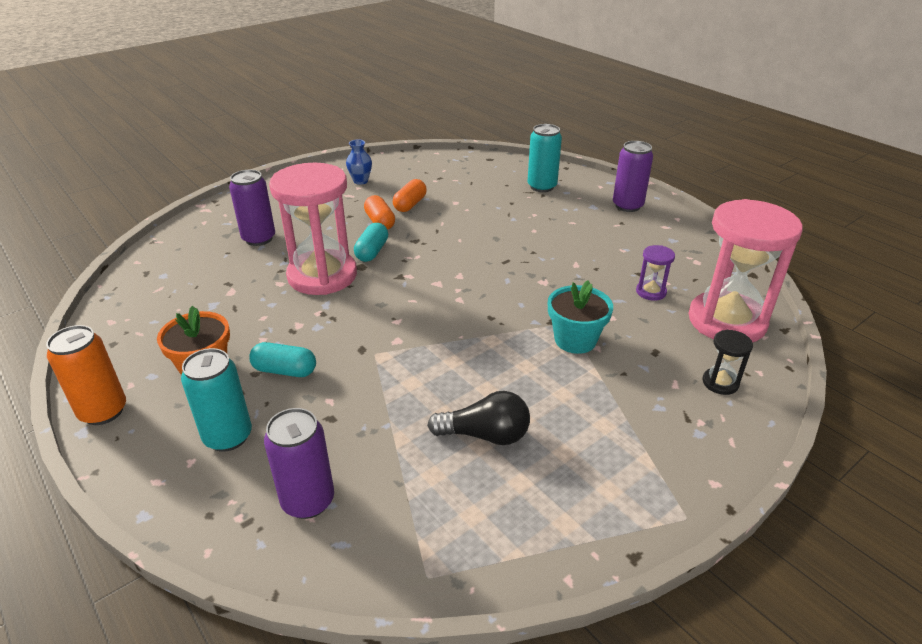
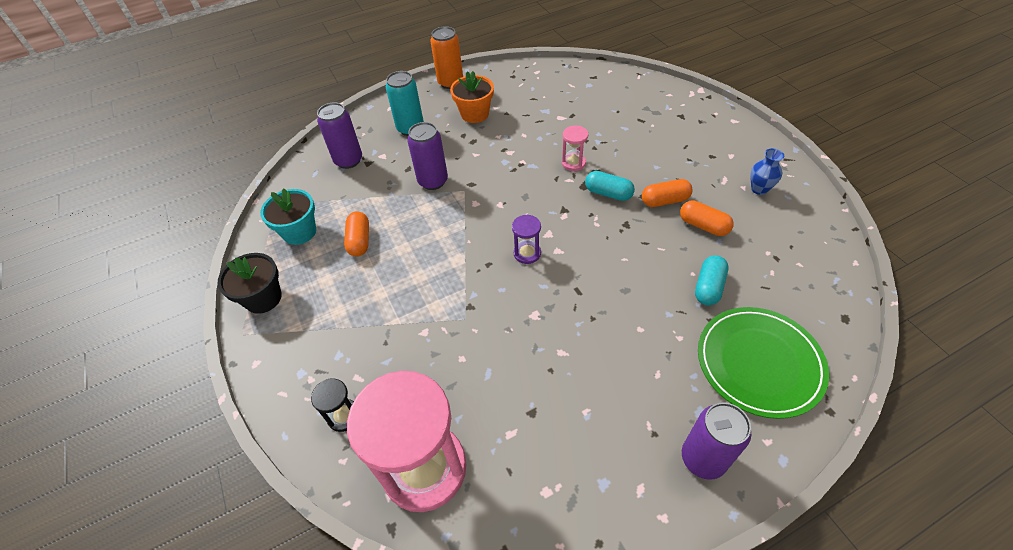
camera: 105 degrees right, 15 degrees up
(259, 239) = (638, 126): purple can -> purple can (433, 181)
(285, 370) = (460, 147): turquoise capsule -> turquoise capsule (708, 287)
(322, 275) = (573, 163): pink hourglass -> pink hourglass, size x0.42
(485, 435) = (360, 241): black light bulb -> orange capsule
(542, 186) = (759, 363): turquoise can -> green plate
(575, 340) = (439, 318): turquoise flower pot -> turquoise flower pot (299, 232)
(621, 515) = (263, 298): none -> black flower pot
(651, 292) = (494, 410): purple hourglass -> purple hourglass (527, 253)

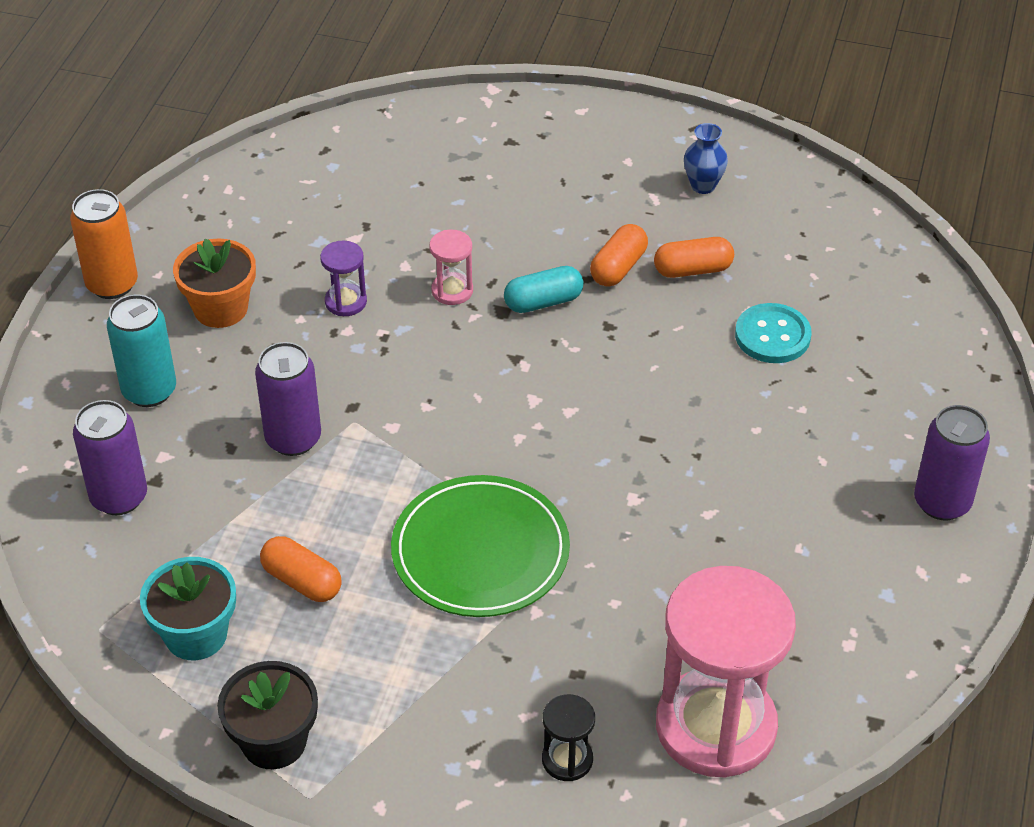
camera: 50 degrees left, 5 degrees down
(527, 253) = (538, 439): purple hourglass -> purple hourglass (346, 302)
(708, 287) = (772, 336): turquoise capsule -> turquoise button
(759, 363) = (896, 378): green plate -> green plate (480, 551)

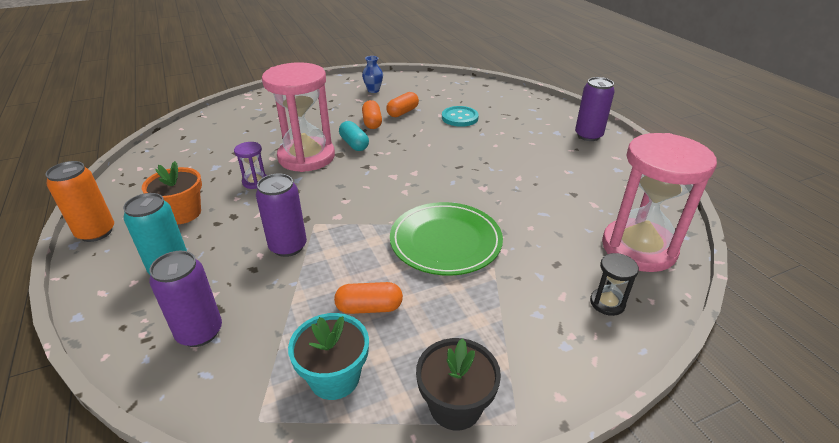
camera: 40 degrees left, 10 degrees down
(452, 291) = (306, 157): pink hourglass -> pink hourglass, size x2.39
(543, 302) = (354, 144): turquoise capsule -> turquoise capsule turned 60 degrees counterclockwise

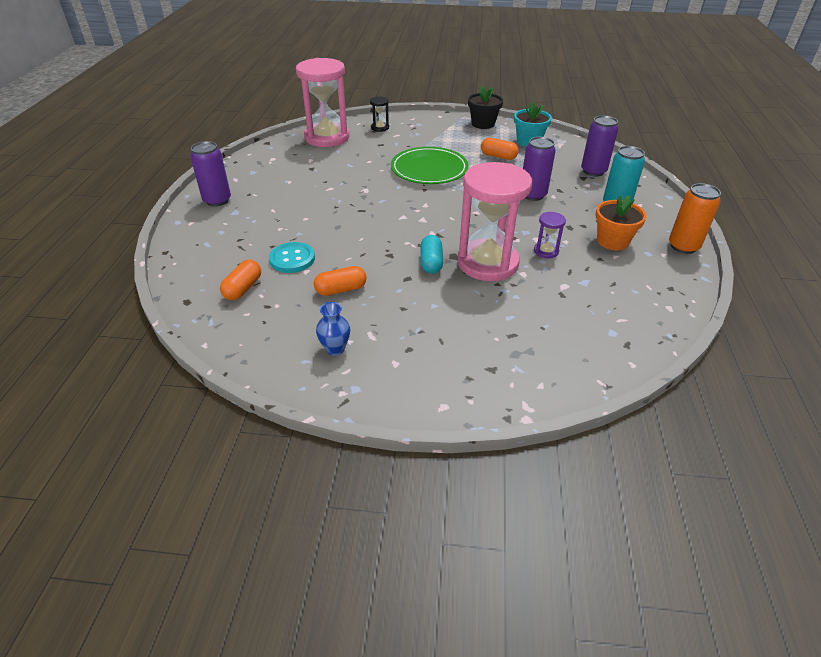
camera: 150 degrees left, 5 degrees up
(372, 122) = (389, 286): orange capsule -> orange capsule (243, 288)

